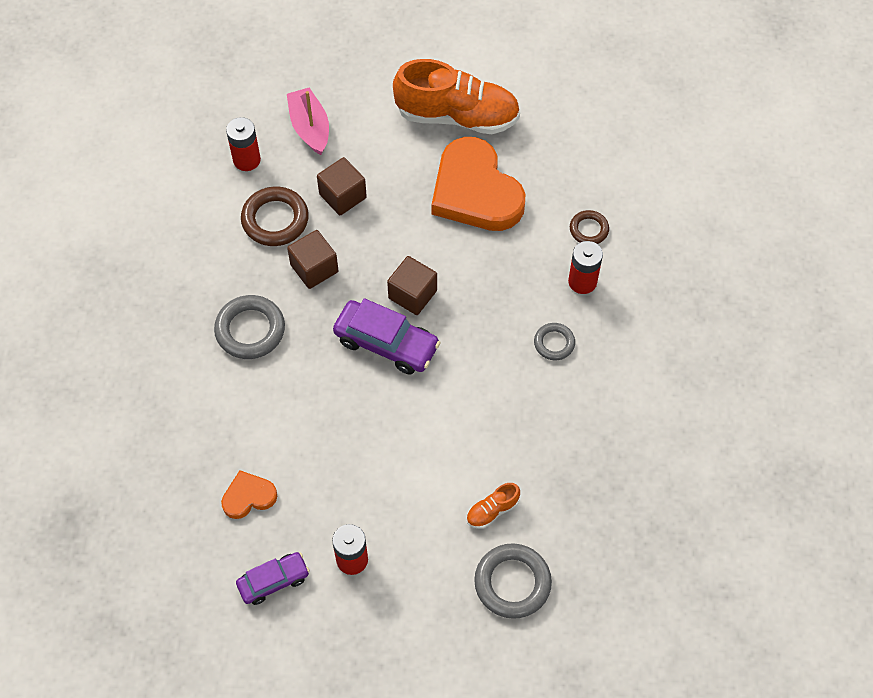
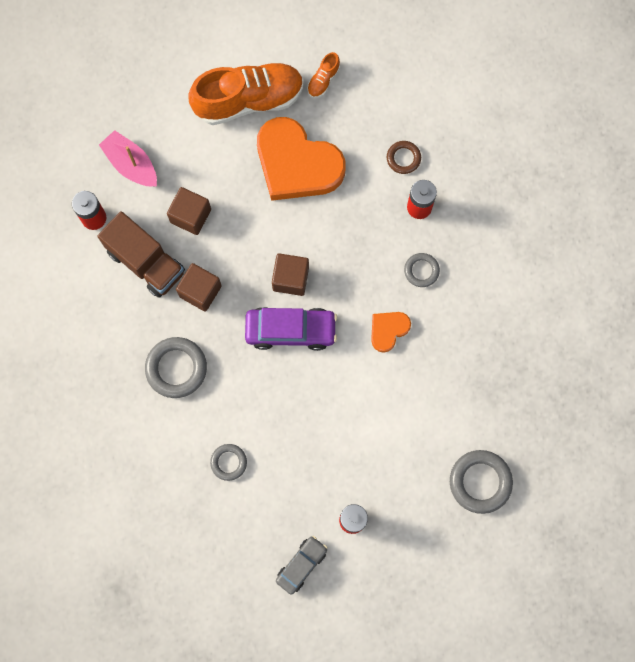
camera: 25 degrees left, 15 degrees up
(248, 496) = (247, 507): orange heart -> orange heart (388, 330)
(253, 443) = (228, 462): none -> grey ring
(273, 581) = (301, 565): purple car -> grey car
(275, 220) = (146, 262): brown ring -> brown truck
(492, 510) = (438, 432): orange shoe -> orange shoe (323, 80)

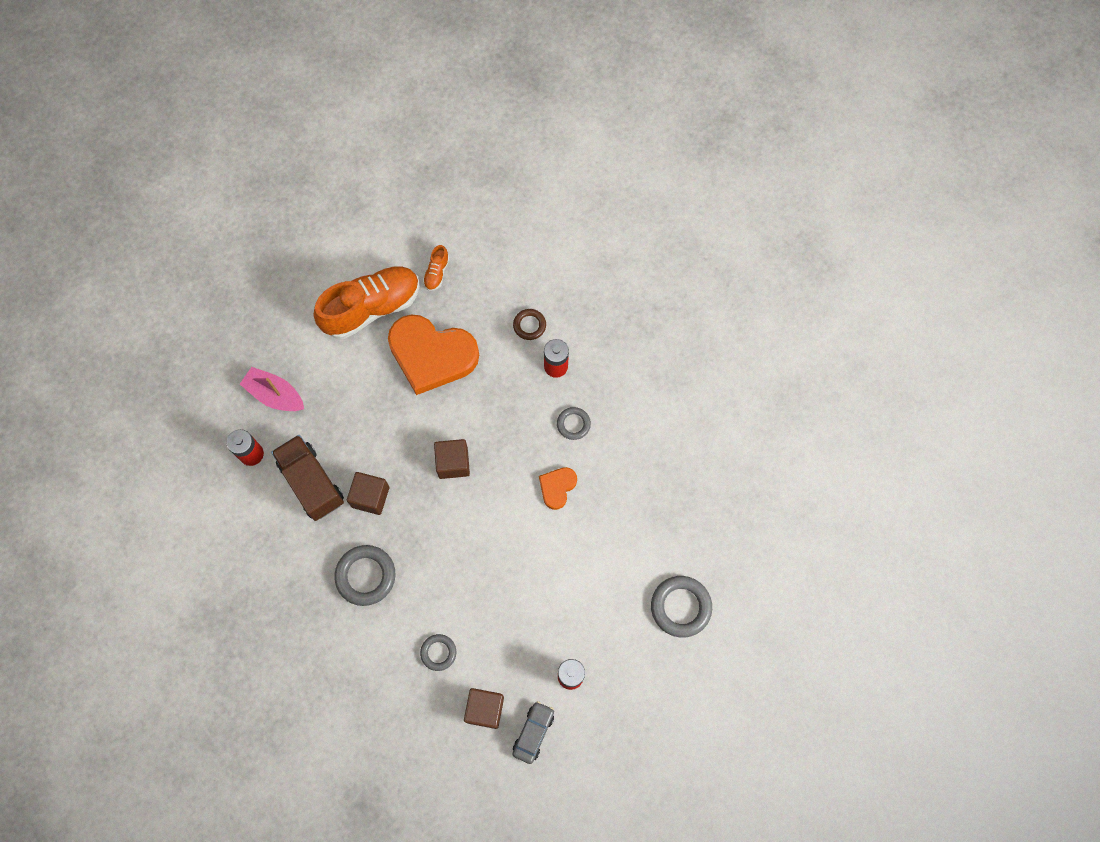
camera: 15 degrees left, 5 degrees down
(146, 262) = (311, 483): brown truck -> brown truck turned 150 degrees counterclockwise
(190, 216) = (343, 428): brown cube -> brown cube (485, 709)
(290, 330) = (465, 511): purple car -> none

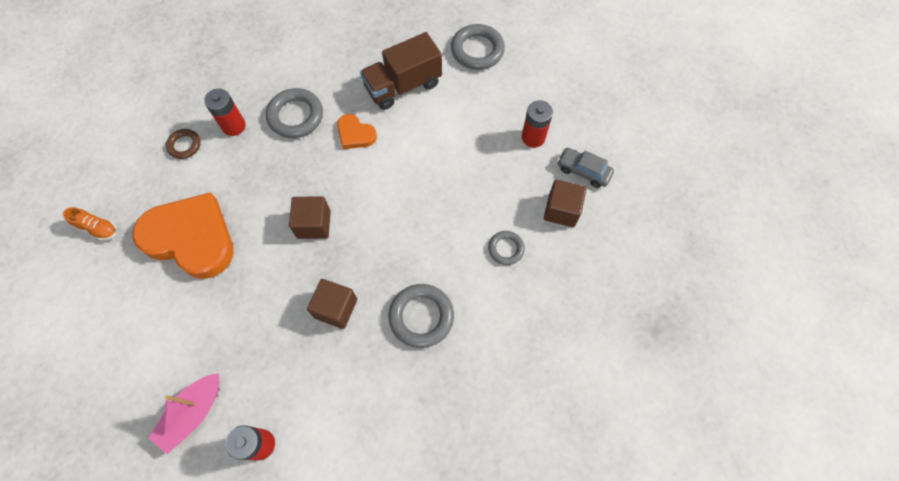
camera: 85 degrees left, 5 degrees down
(311, 483) = (309, 372): brown truck -> brown truck (403, 86)
(372, 308) = (117, 298): orange shoe -> none
(432, 355) = (191, 238): orange heart -> orange heart turned 90 degrees counterclockwise
(573, 424) = (296, 116): grey ring -> grey ring, size x1.71

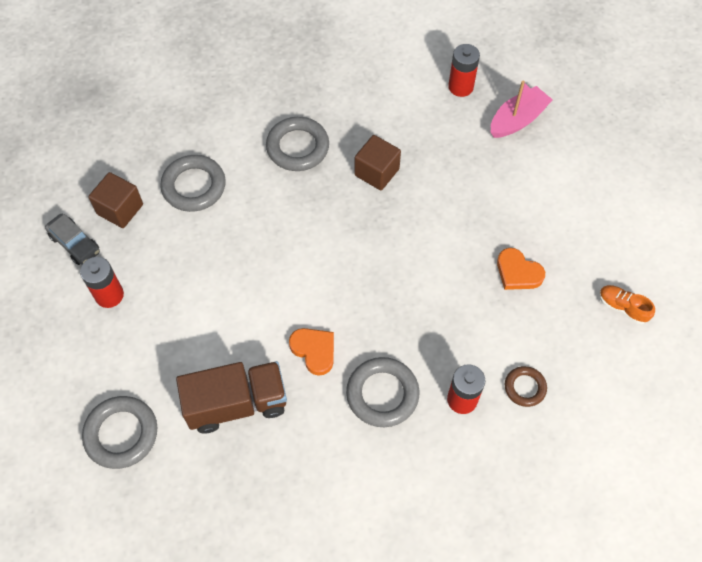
camera: 165 degrees left, 5 degrees down
(191, 238) = (518, 272): orange heart -> orange heart, size x0.46
(314, 224) = (383, 256): brown cube -> none
(506, 249) = (194, 186): grey ring -> grey ring, size x1.71

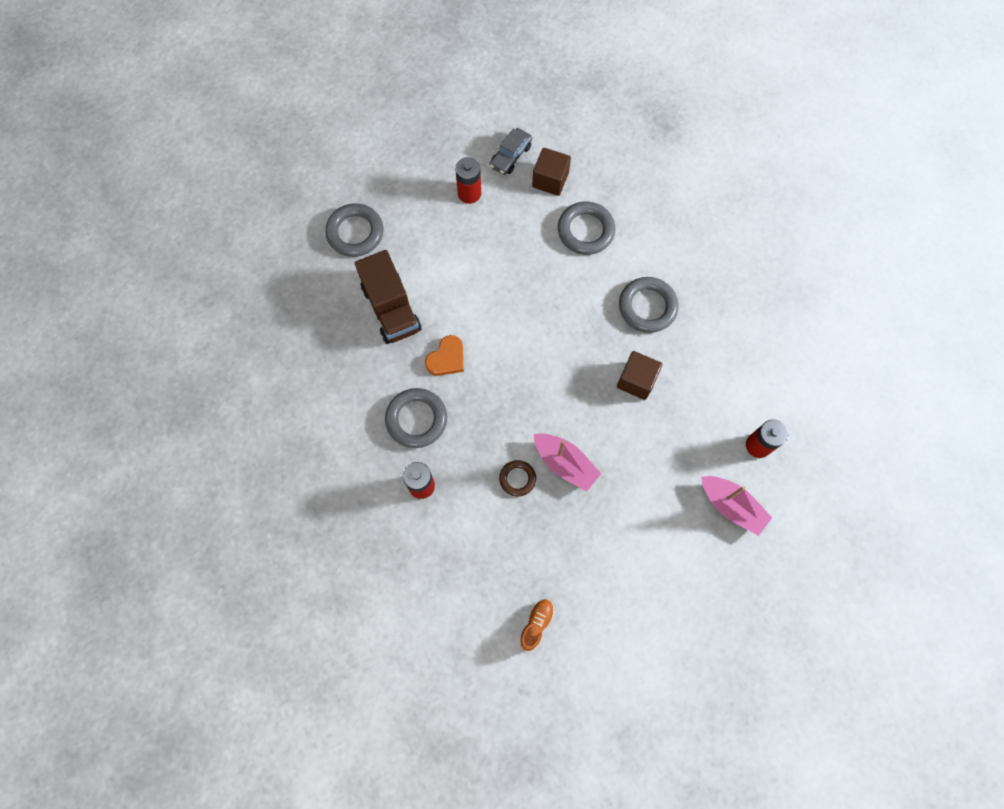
camera: 80 degrees right, 10 degrees up
(456, 252) = (565, 464): none -> pink boat
(518, 272) = (555, 522): orange heart -> none
(525, 387) = (441, 538): brown ring -> brown ring (517, 479)

